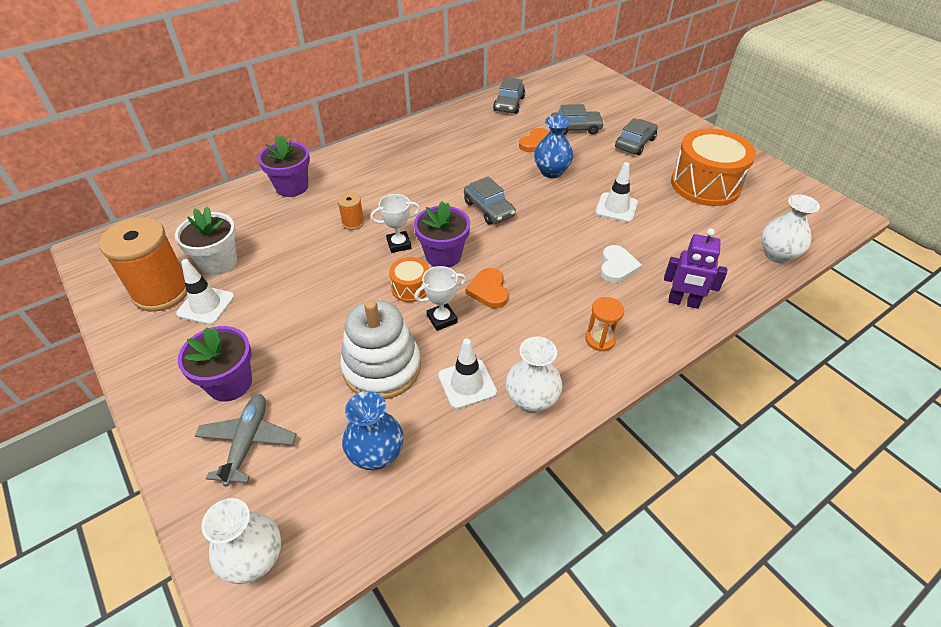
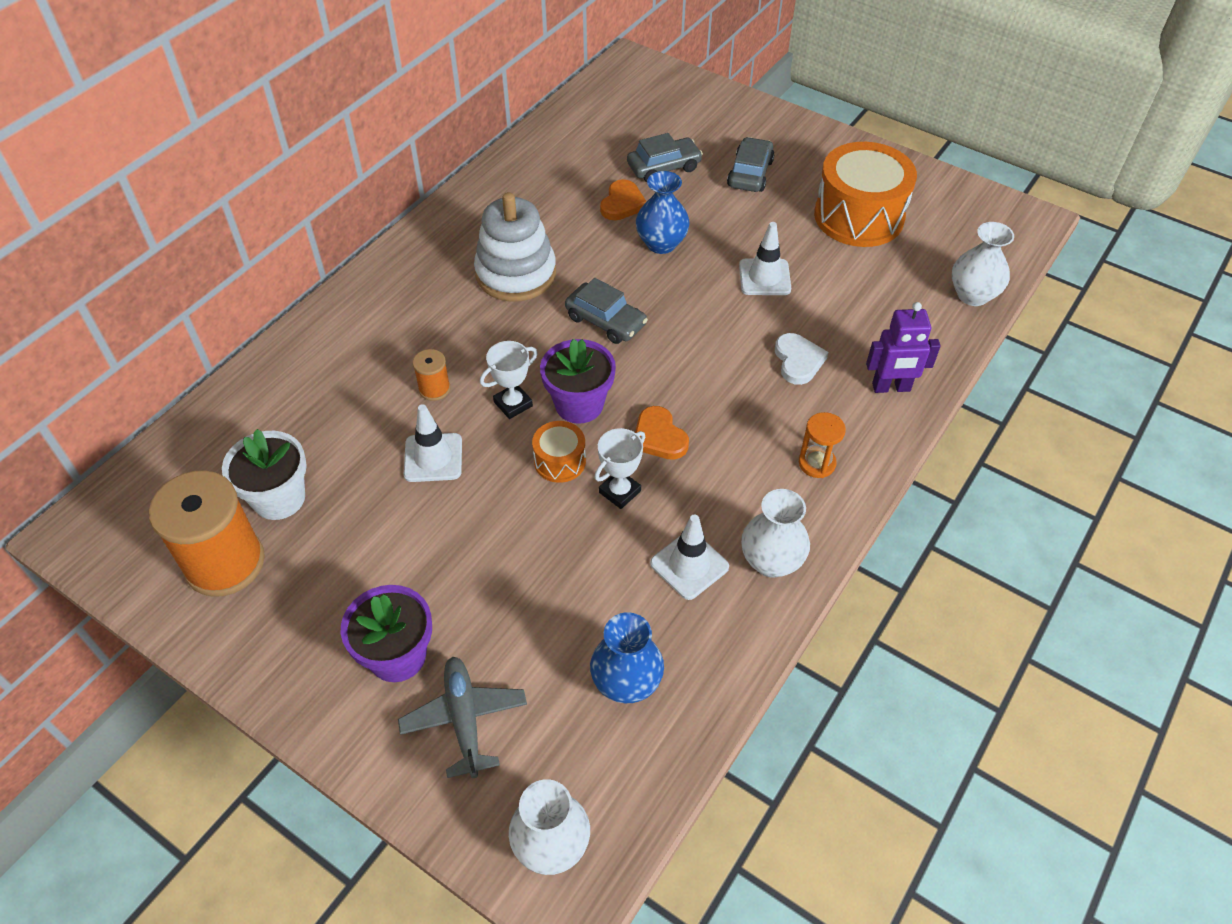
camera: 20 degrees left, 5 degrees up
(206, 305) = (300, 564): white traffic cone -> white traffic cone (433, 458)
(292, 187) = (316, 356): purple flower pot -> none
(382, 368) = (578, 577): white stacking toy -> white stacking toy (516, 274)
(509, 104) = (556, 147): grey car -> none

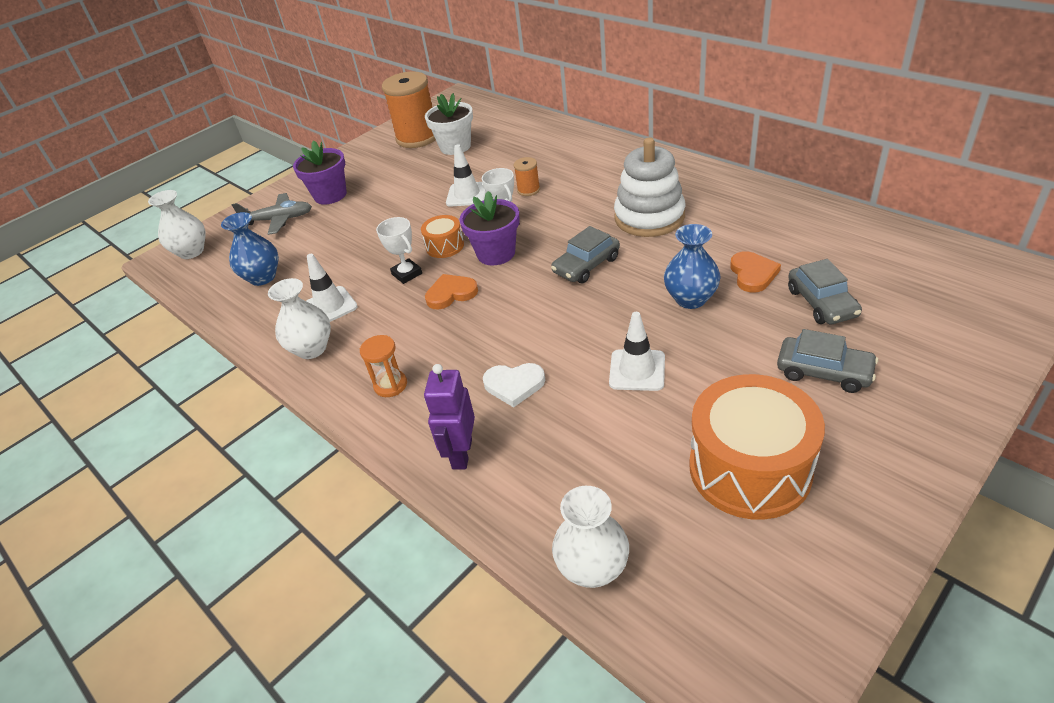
camera: 105 degrees right, 10 degrees down
(622, 203) = (753, 274): orange heart -> orange heart turned 120 degrees counterclockwise

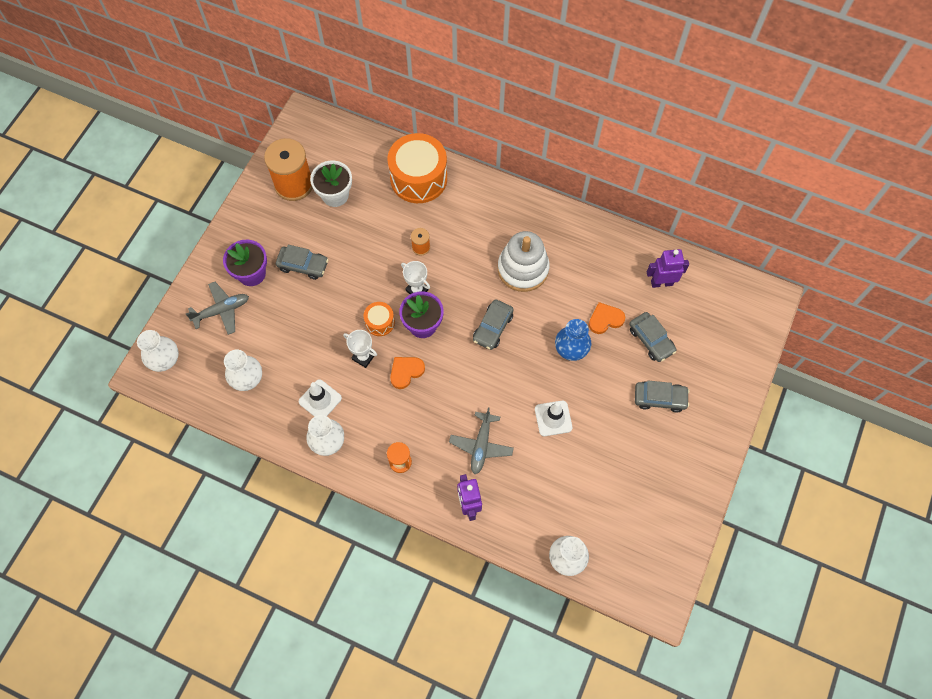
camera: 25 degrees left, 25 degrees up
(262, 277) = (247, 379): blue vase -> white vase
(388, 193) = (303, 265): none -> grey car
(467, 195) = (372, 259): white traffic cone -> none
(514, 385) = (481, 445): white heart -> grey plane
(749, 468) = (631, 477): orange drum -> orange drum (418, 178)
(753, 274) = (605, 319): orange heart -> orange heart turned 90 degrees counterclockwise
(850, 246) = (661, 283): none -> purple robot

